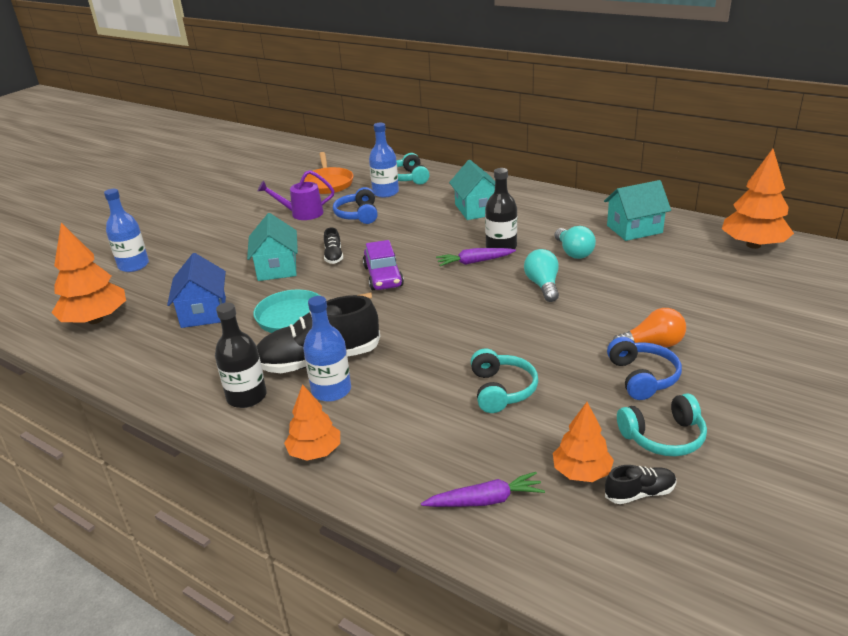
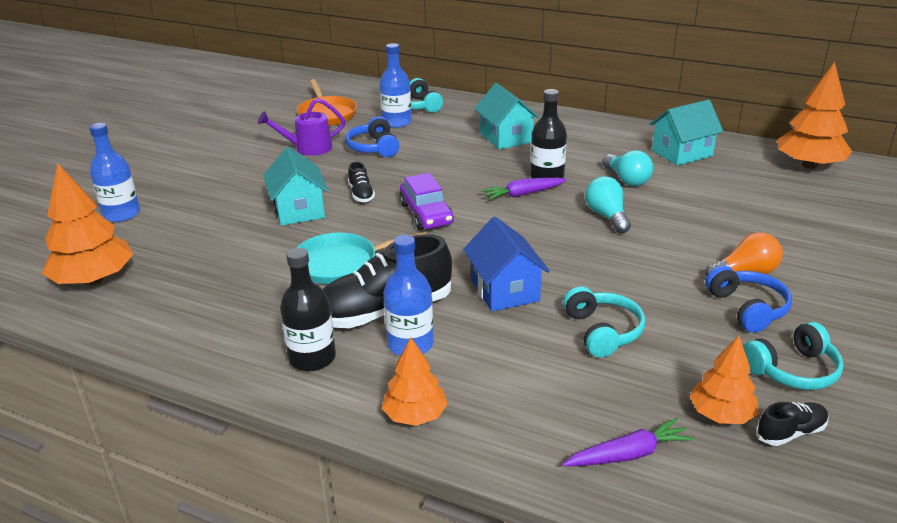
camera: 10 degrees left, 0 degrees up
(204, 312) = (227, 264): blue house -> blue house (505, 290)

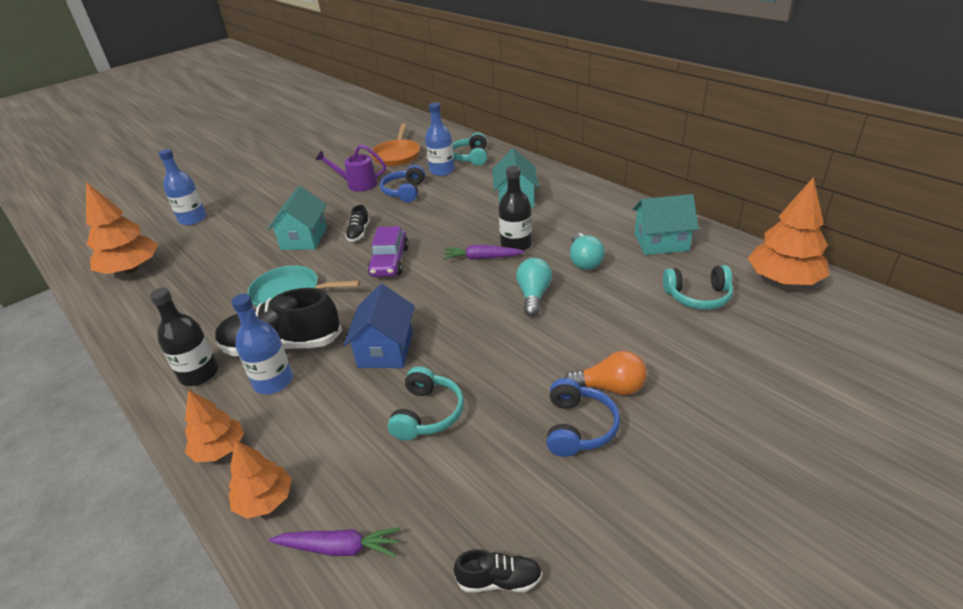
camera: 25 degrees right, 5 degrees up
(721, 414) = (453, 536): orange tree -> orange tree (265, 500)
(792, 370) = (562, 510): turquoise headphones -> turquoise headphones (698, 296)

